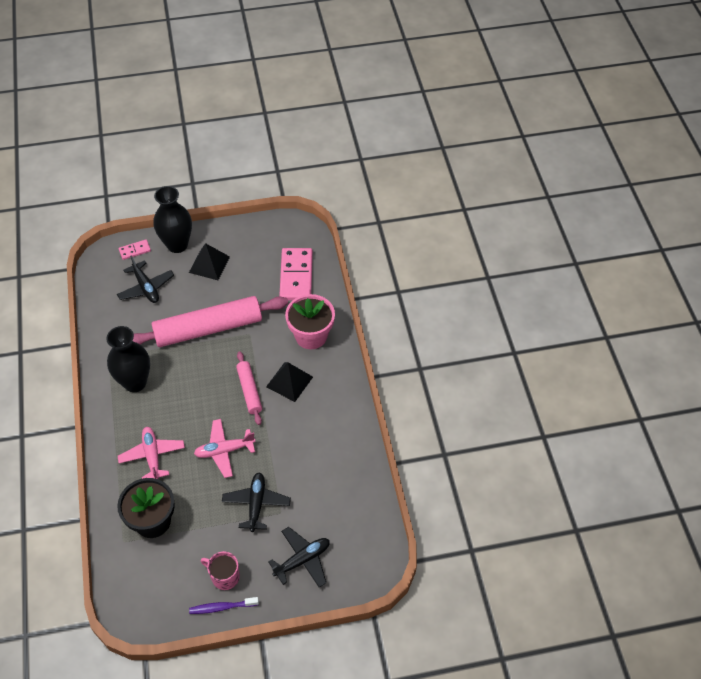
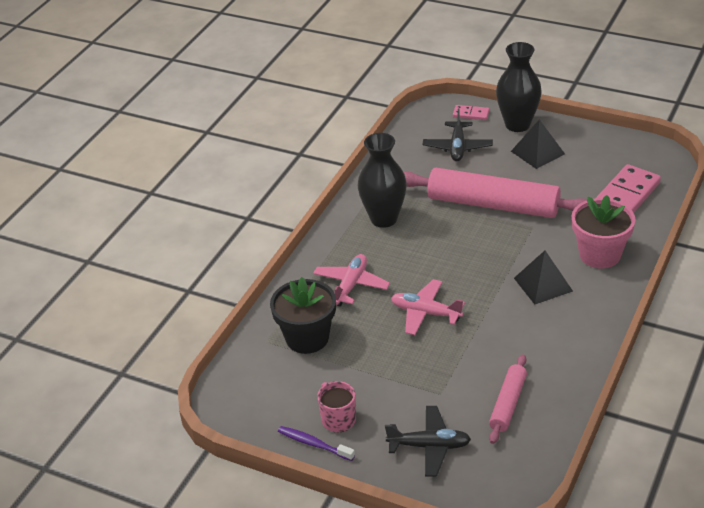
camera: 40 degrees right, 15 degrees down
(249, 391) = (493, 274): pink rolling pin -> pink rolling pin (508, 404)
(256, 504) = (421, 373): black plane -> none

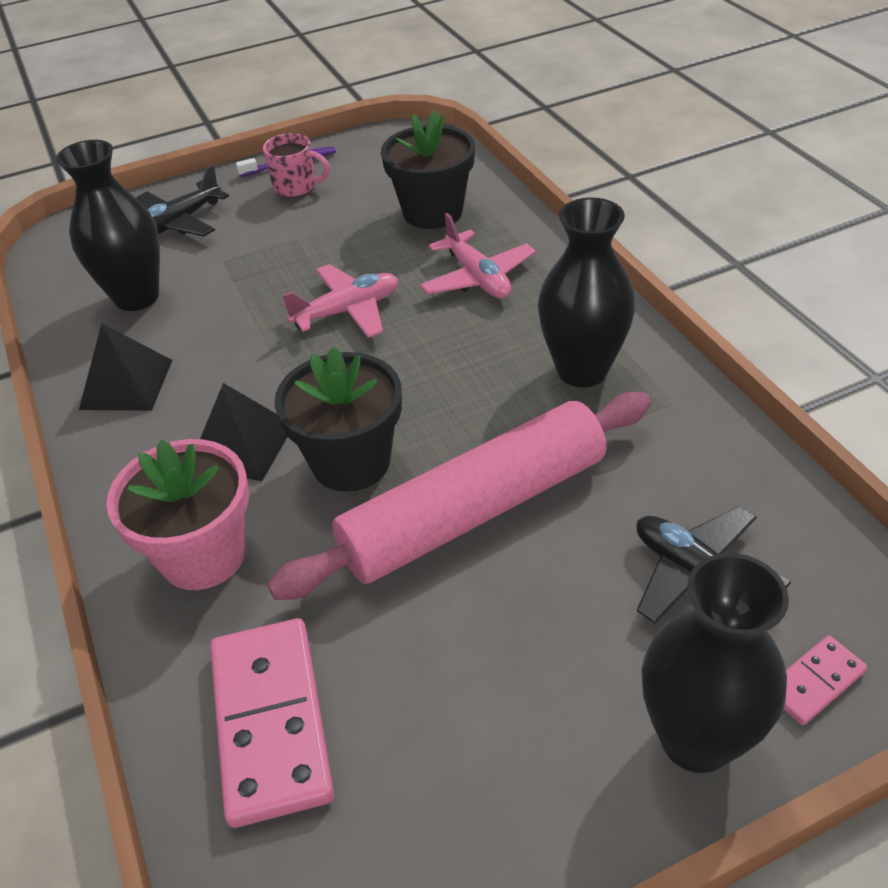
camera: 130 degrees right, 5 degrees up
(508, 404) = (136, 297): pink rolling pin -> black vase
(511, 248) = (351, 461): none -> black flower pot
(537, 152) = (557, 693): black pyramid -> black pyramid (126, 384)

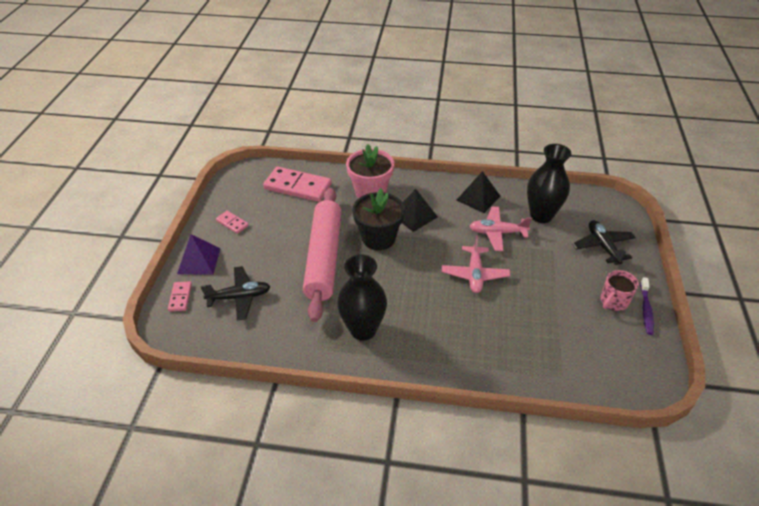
camera: 120 degrees right, 0 degrees up
(433, 212) = (542, 346): black flower pot -> none
(477, 278) = (463, 331): pink plane -> pink plane (497, 233)
(521, 772) = (232, 223): none -> pink domino
(696, 739) = (199, 261): black vase -> purple pyramid

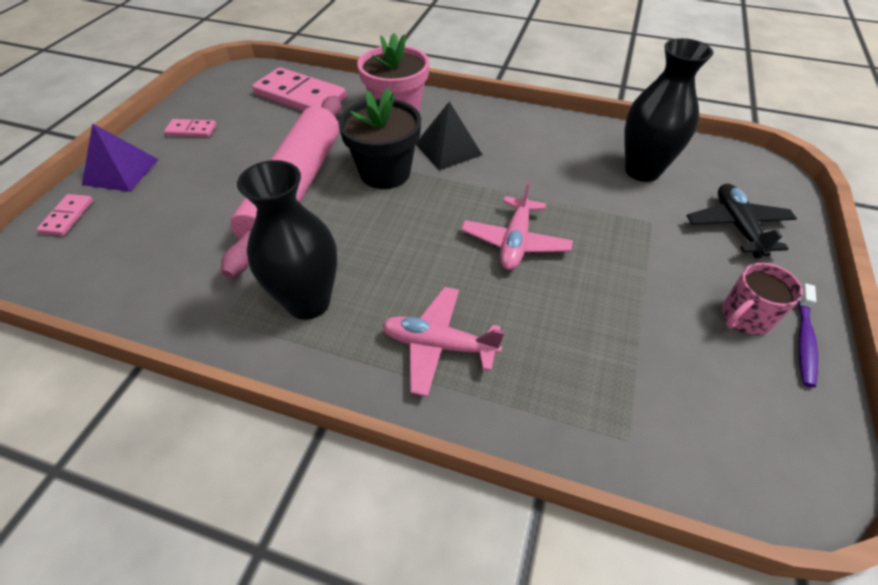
camera: 10 degrees right, 5 degrees up
(232, 223) = (191, 130): pink domino -> pink domino turned 45 degrees counterclockwise
(239, 297) = (149, 227): black plane -> none
(478, 198) = (550, 137): black pyramid -> none
(497, 233) = (567, 186): pink plane -> pink plane (438, 345)

